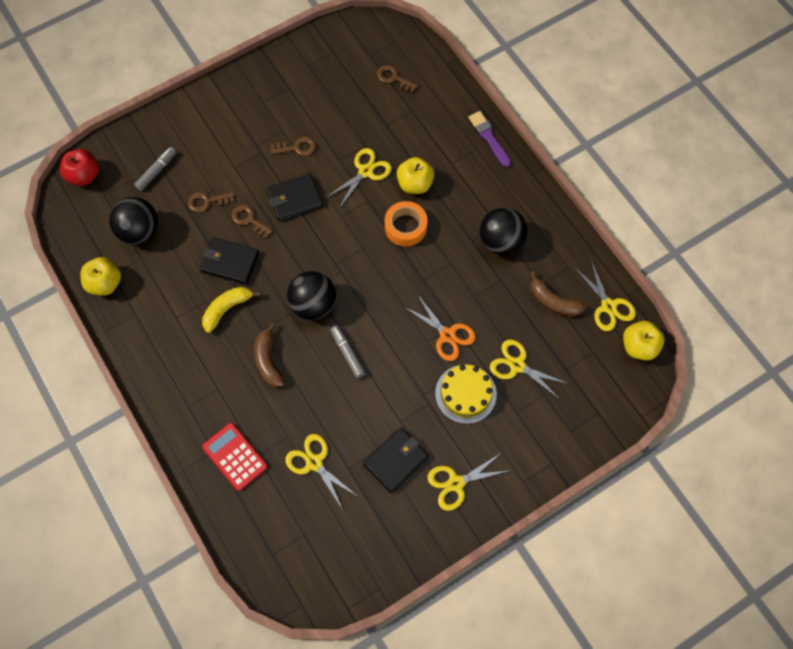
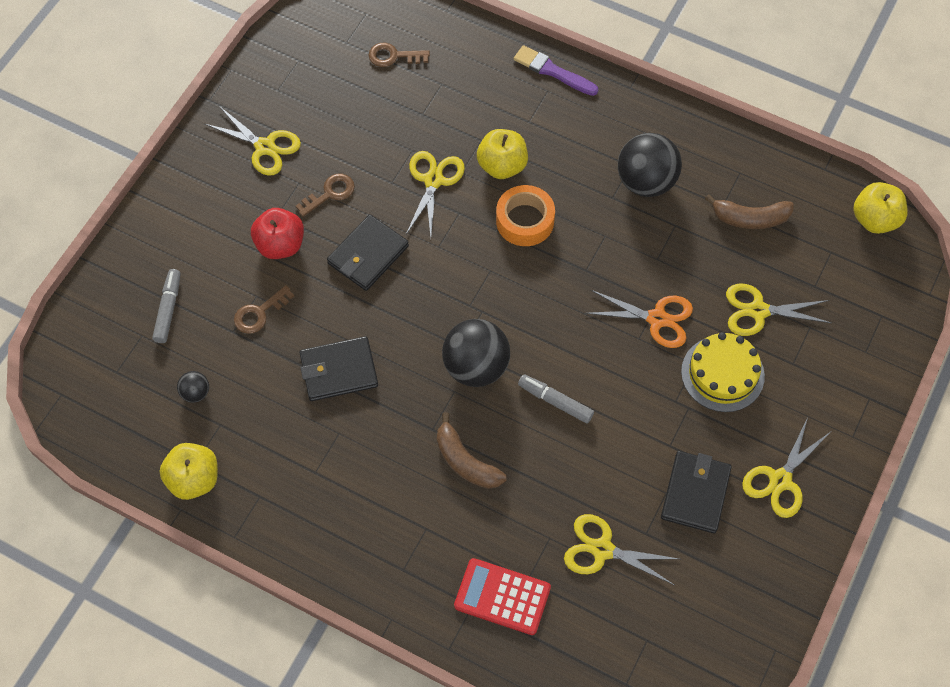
camera: 30 degrees left, 5 degrees down
(84, 175) = (74, 362): red apple -> red apple (280, 245)
(139, 231) = (196, 393): black ball -> black ball, size x0.47
(227, 309) = (372, 428): yellow banana -> none
(249, 220) = (328, 308): brown key -> none
(608, 306) = (813, 193): yellow scissors -> yellow scissors (265, 147)

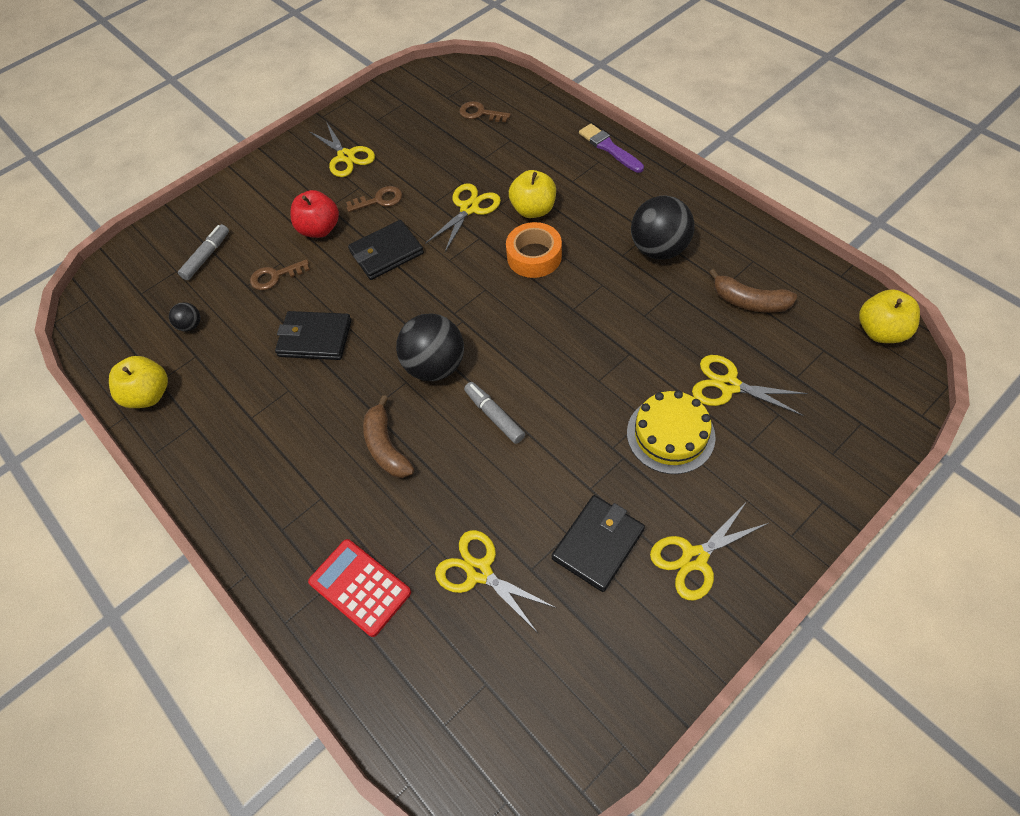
camera: 25 degrees right, 5 degrees down
(657, 319) = (623, 367): orange scissors -> none

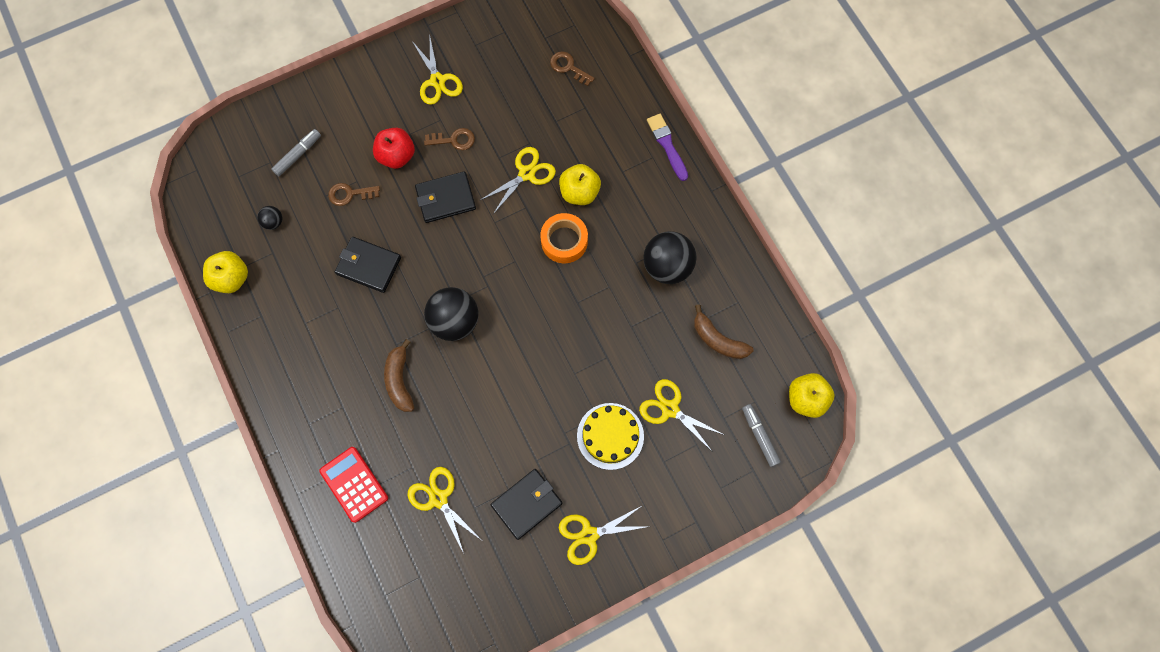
camera: 10 degrees right, 15 degrees up
(494, 416) = (486, 379): grey marker -> grey marker (759, 436)

